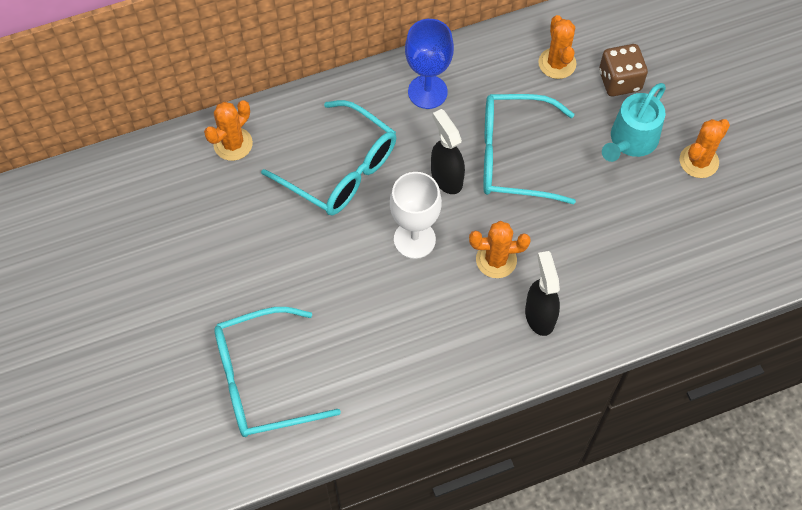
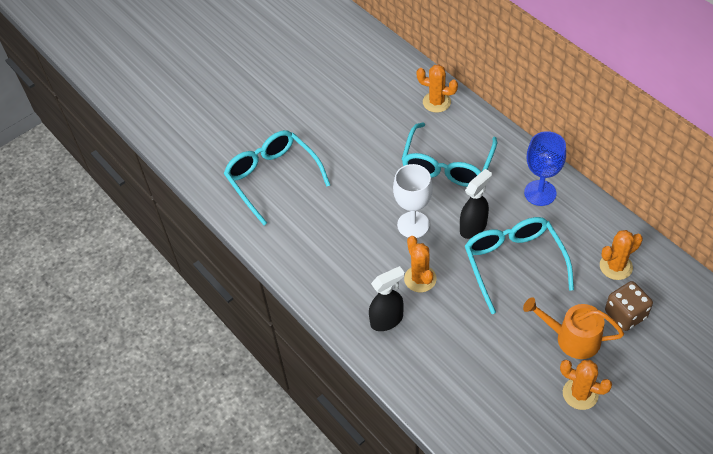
camera: 75 degrees right, 10 degrees down
(631, 140) = (572, 338): turquoise watering can -> orange watering can

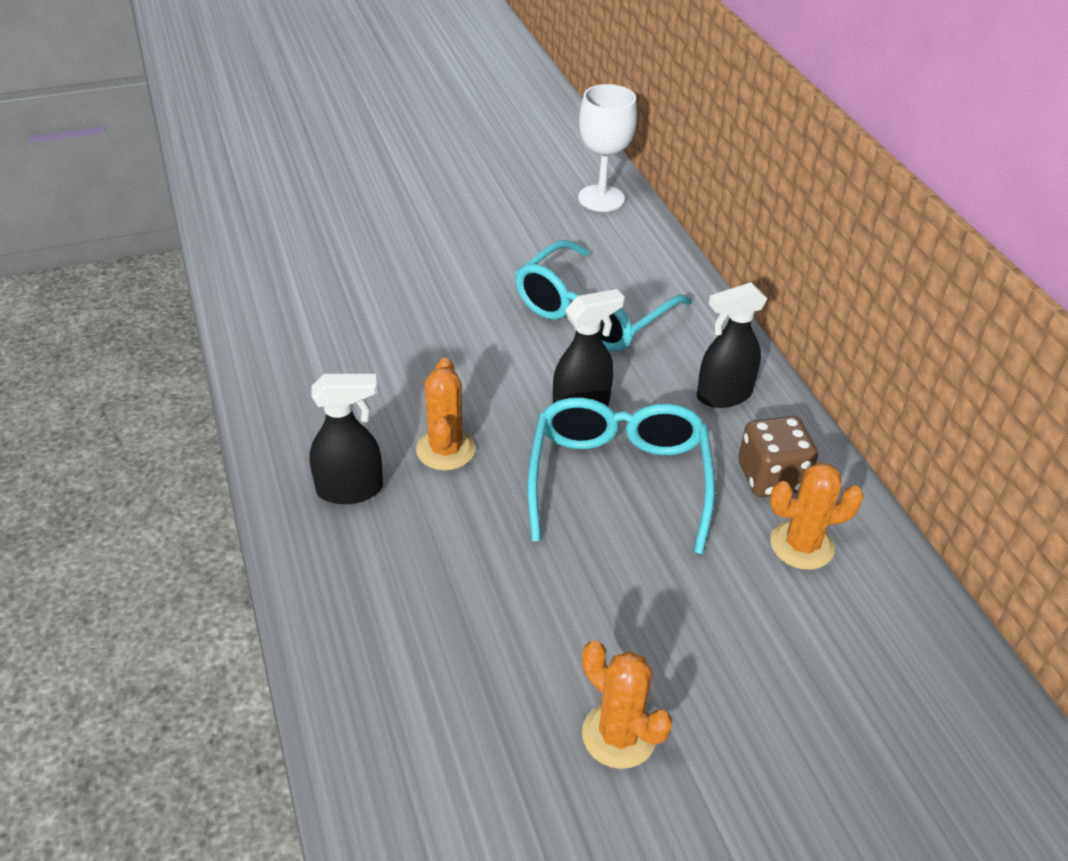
camera: 15 degrees right, 10 degrees down
(273, 178) = (317, 252): turquoise glasses -> none
(413, 225) = (485, 373): white goblet -> white goblet (601, 198)
(436, 102) = (626, 234): orange cactus -> none
(540, 193) = (723, 395): blue goblet -> black spray bottle
(572, 338) = (657, 633): orange watering can -> none
(625, 314) = (780, 629): brown dice -> brown dice (771, 477)

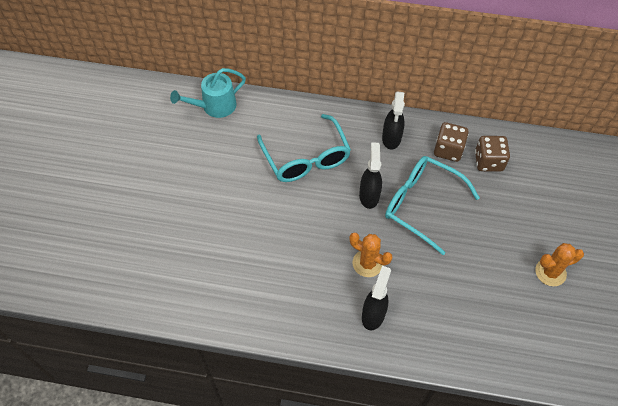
camera: 60 degrees left, 15 degrees up
(601, 198) = (215, 106): white goblet -> turquoise watering can
(801, 545) = (488, 161): orange cactus -> brown dice

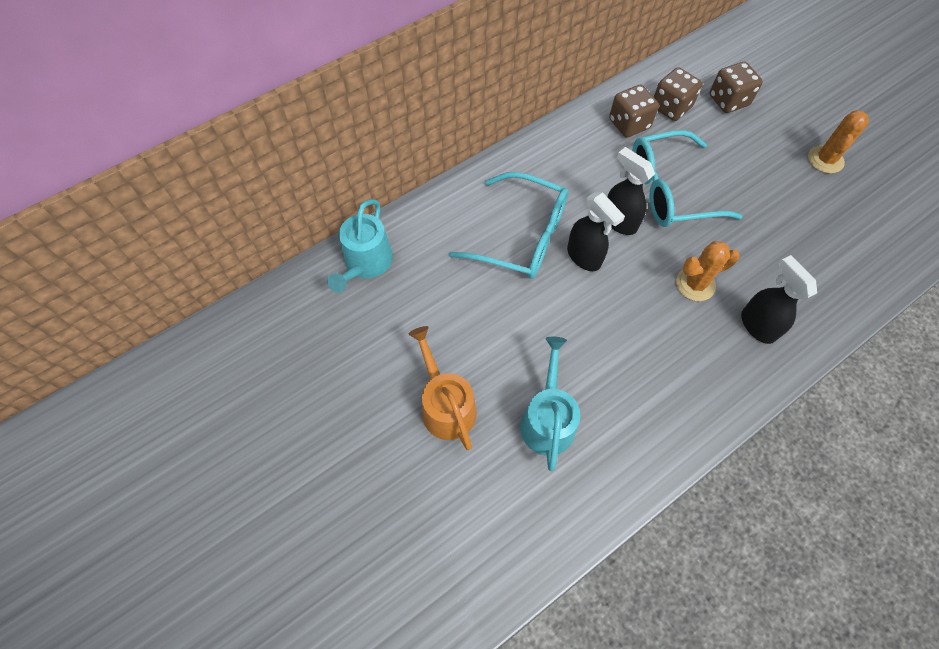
camera: 45 degrees left, 5 degrees up
(169, 203) = (446, 406): none -> orange watering can
(205, 253) = (547, 420): none -> turquoise watering can
(391, 138) = (571, 153): black spray bottle -> black spray bottle (584, 257)
(533, 187) = (728, 101): none -> brown dice

